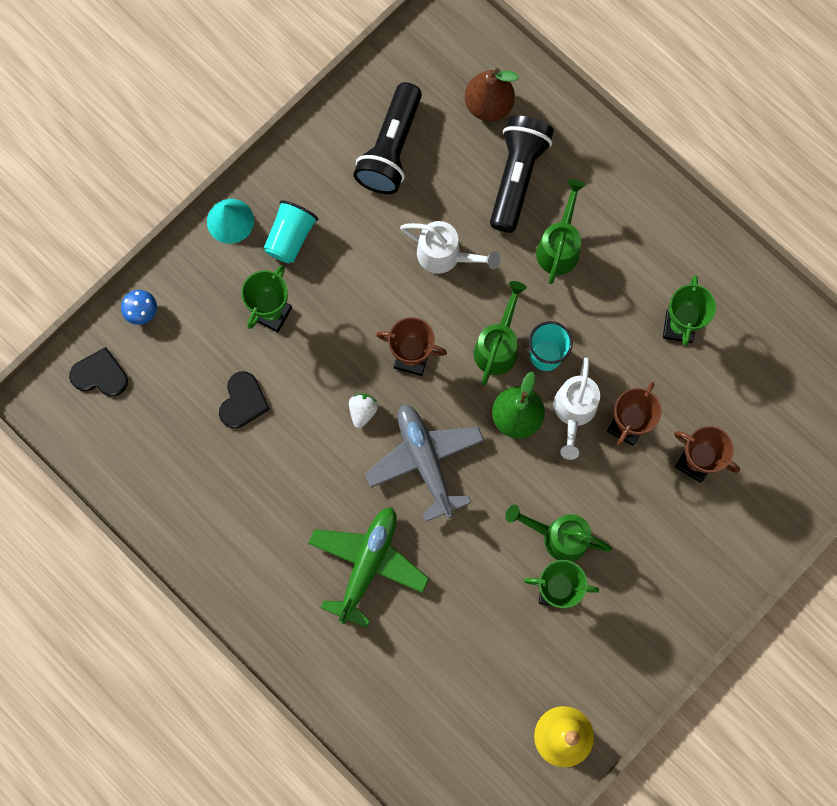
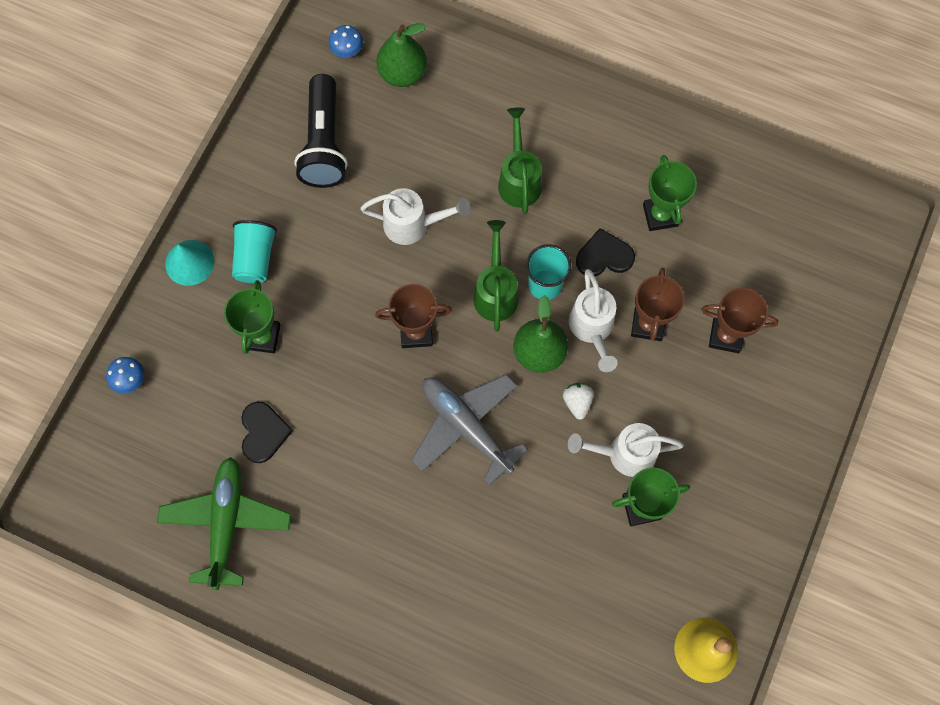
camera: 20 degrees left, 5 degrees down
(100, 375) = (108, 457): black heart -> black heart (604, 256)
(362, 411) = (387, 400): white strawberry -> white strawberry (577, 402)
(368, 564) = (446, 549): green plane -> green plane (226, 523)
(444, 64) = (347, 50): none -> blue mushroom
(488, 105) = (402, 73): brown pear -> green pear
(517, 177) = (454, 130): black flashlight -> none
(559, 537) = (624, 454): green watering can -> white watering can

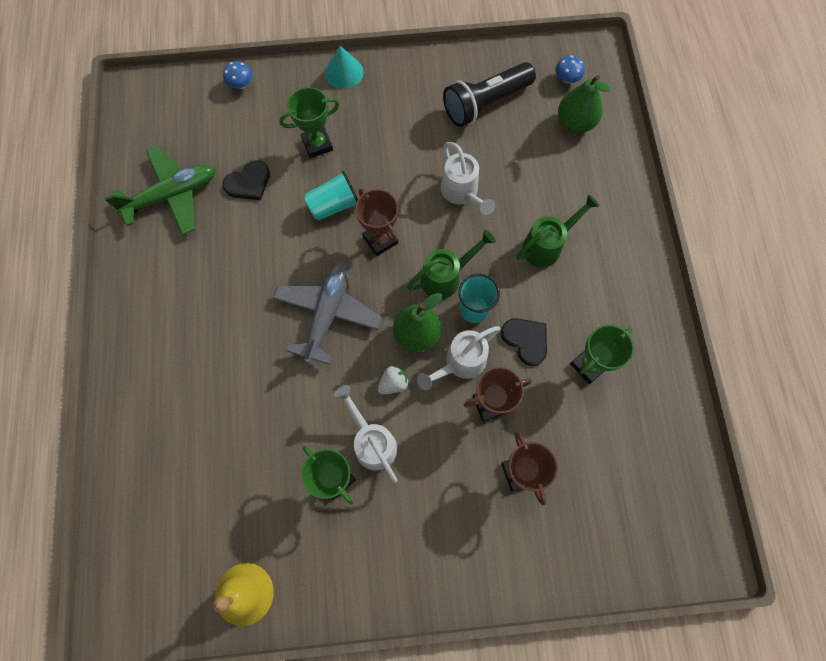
camera: 60 degrees right, 0 degrees up
(255, 258) = (371, 109): turquoise cup -> turquoise cup (333, 205)

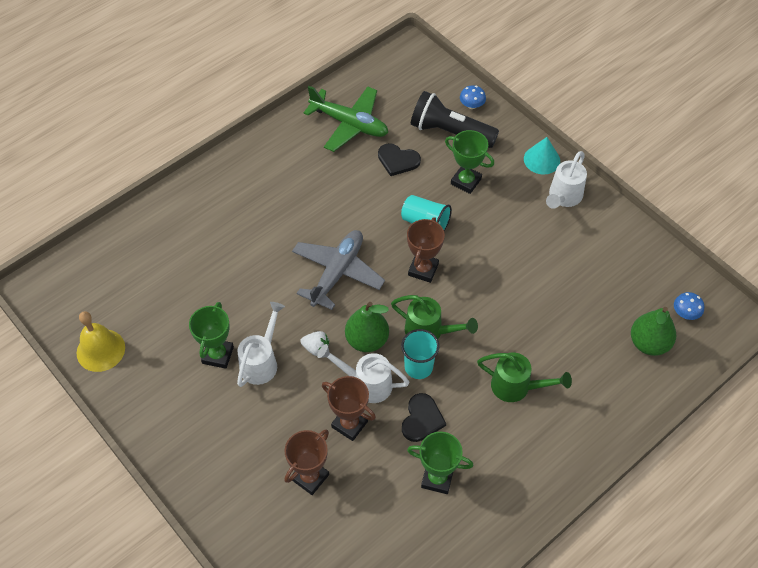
camera: 55 degrees right, 15 degrees down
(328, 313) = (337, 272): grey plane -> grey plane turned 45 degrees counterclockwise
(462, 193) = (510, 299): white watering can -> white watering can (563, 197)
(485, 103) = (605, 268): black flashlight -> black flashlight (450, 132)

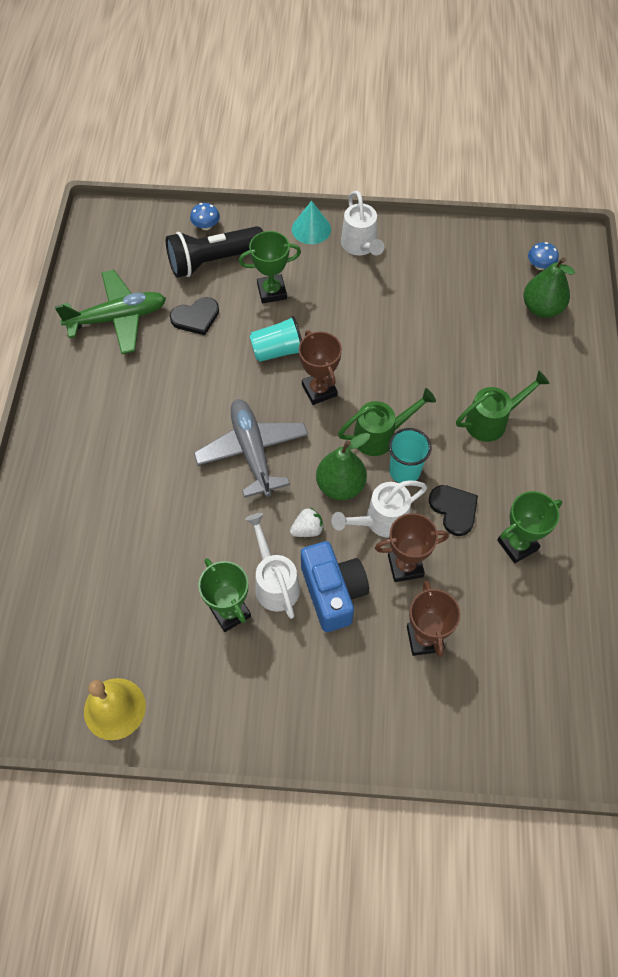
camera: 45 degrees left, 5 degrees up
(288, 399) = (333, 592): none -> blue camera

